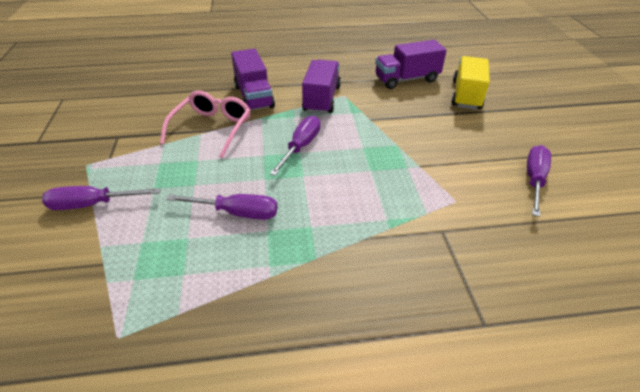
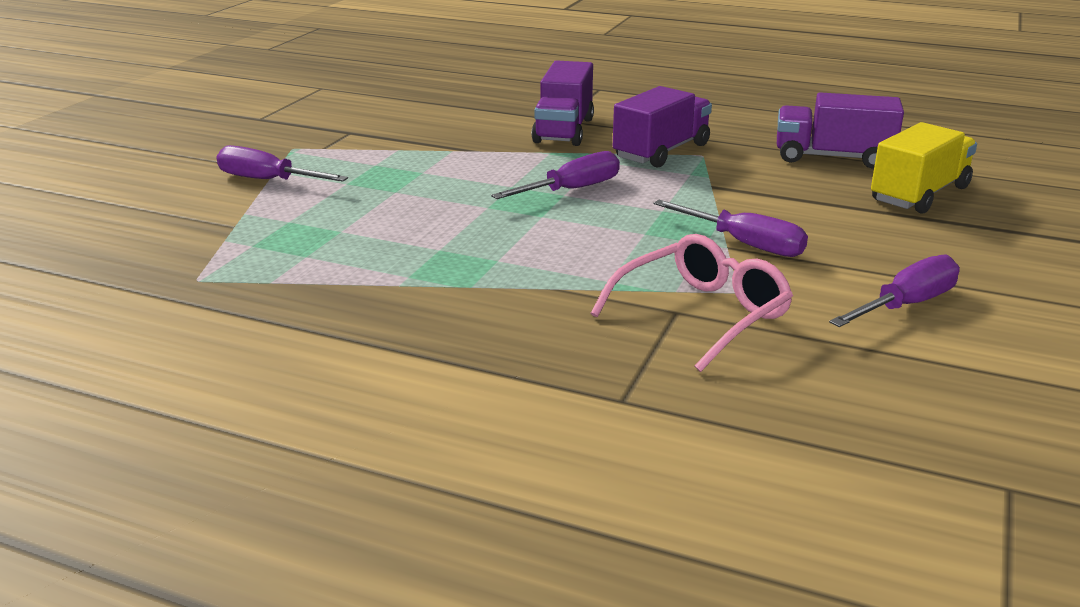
camera: 30 degrees right, 15 degrees down
(212, 128) = (472, 148): pink glasses -> pink glasses (702, 314)
(237, 213) = (419, 226): purple screwdriver -> purple screwdriver (744, 244)

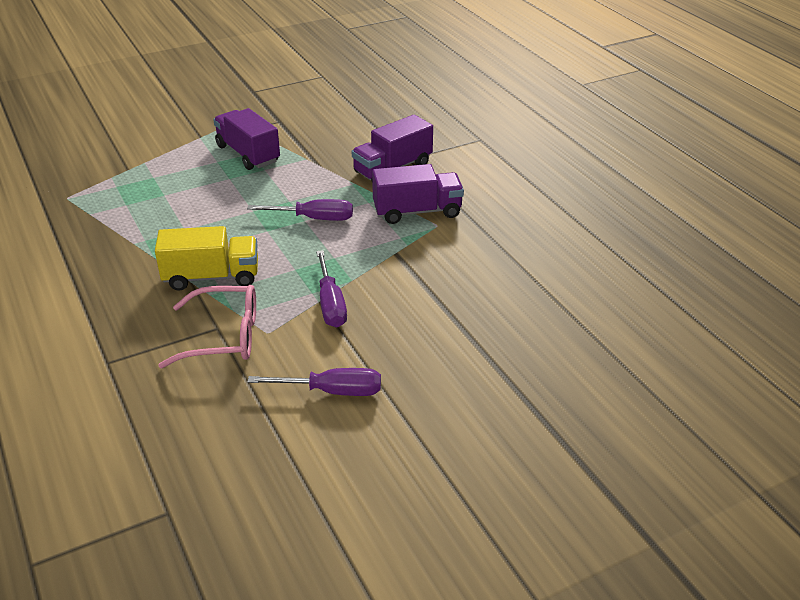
camera: 40 degrees right, 10 degrees up
(267, 180) = (186, 143): purple screwdriver -> none
(833, 157) = (515, 266): purple truck -> purple truck (248, 154)
(919, 194) = (508, 323): yellow truck -> yellow truck (211, 277)

